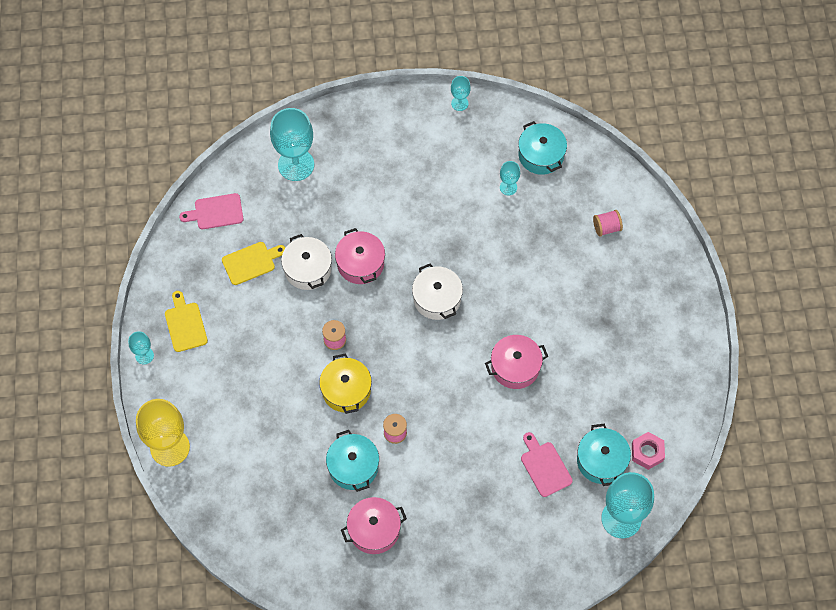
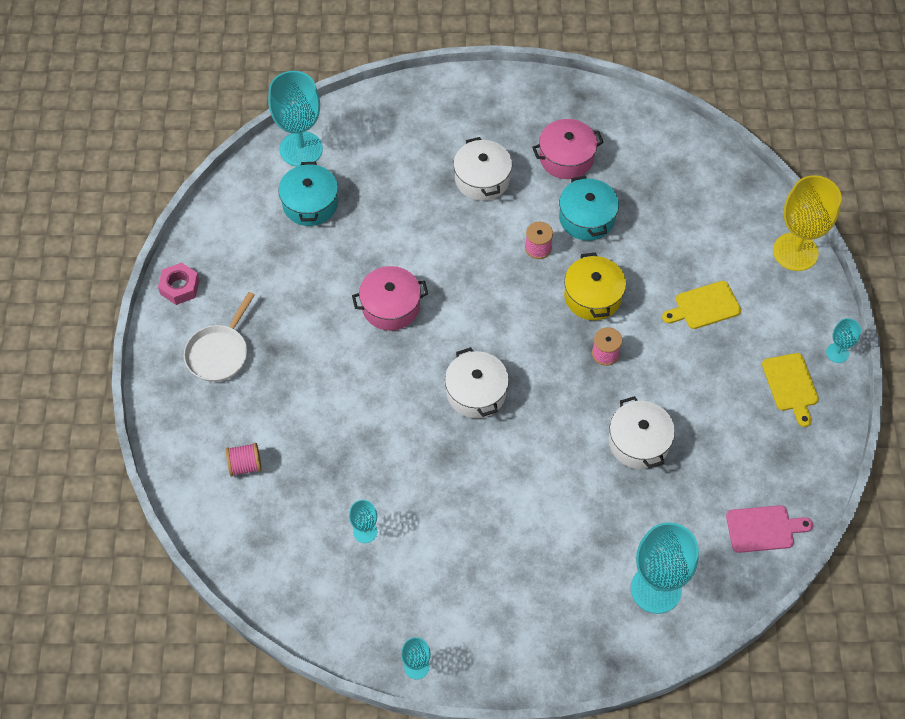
camera: 175 degrees left, 5 degrees down
(251, 262) = (712, 456): yellow cutting board -> yellow cutting board (704, 306)
(360, 263) = (570, 444): pink pot -> none
(450, 500) = (482, 179): none -> white pot
(541, 155) = (312, 575): turquoise pot -> none
(544, 467) = (374, 202): pink cutting board -> none
(647, 452) = (257, 208): pink nut -> pink nut (180, 287)
(648, 315) = (219, 353): none -> white pan

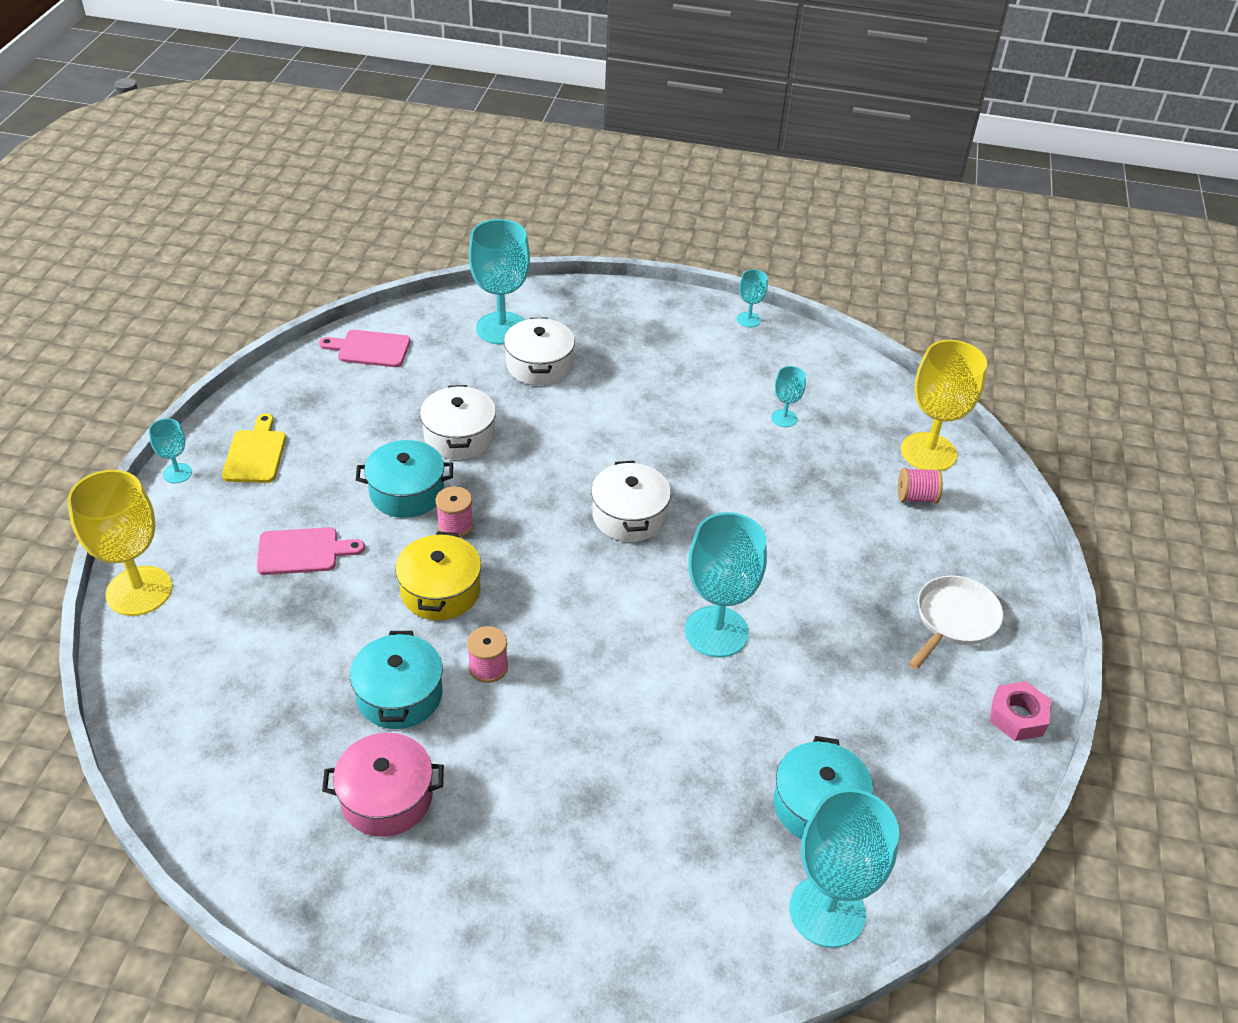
camera: 170 degrees left, 15 degrees down
(233, 520) = (928, 452): none -> yellow goblet
(391, 306) = (716, 631): pink pot -> turquoise goblet
(482, 179) = (534, 790): white pot -> white pot (539, 365)
(655, 375) = (407, 492): none -> turquoise pot
(704, 306) = (303, 551): yellow cutting board -> pink cutting board

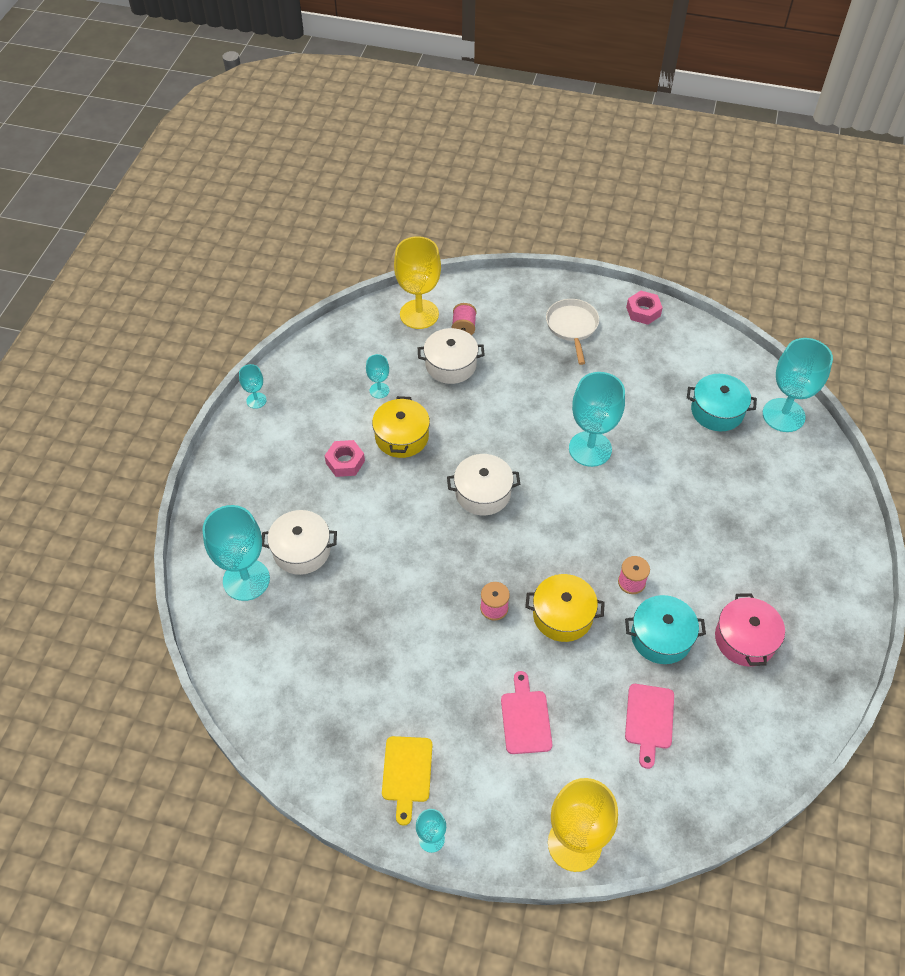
camera: 85 degrees left, 10 degrees up
(255, 453) = (407, 773): yellow cutting board -> yellow cutting board turned 90 degrees counterclockwise
(370, 349) = (265, 689): pink cutting board -> pink cutting board (649, 720)
(407, 492) = (457, 645): turquoise pot -> none
(459, 436) = (390, 609): white pot -> white pot (451, 365)
(666, 393) = (345, 462): none -> pink nut
(711, 440) = (402, 437): none -> yellow pot
(953, 620) = (572, 327): white pan -> white pan turned 45 degrees clockwise

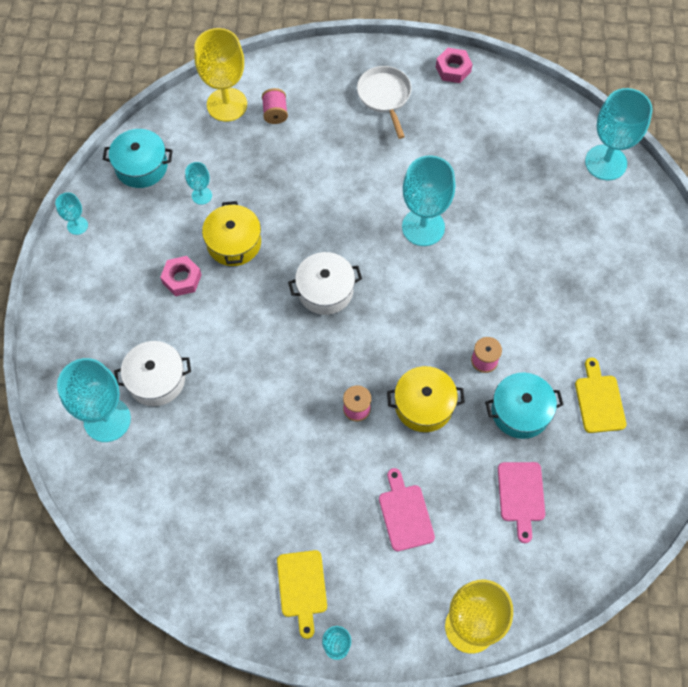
camera: 10 degrees left, 10 degrees up
(451, 365) = (269, 156): white pot -> none
(717, 411) = (541, 168): turquoise pot -> turquoise pot (141, 166)
(745, 639) = (599, 400): pink pot -> yellow cutting board

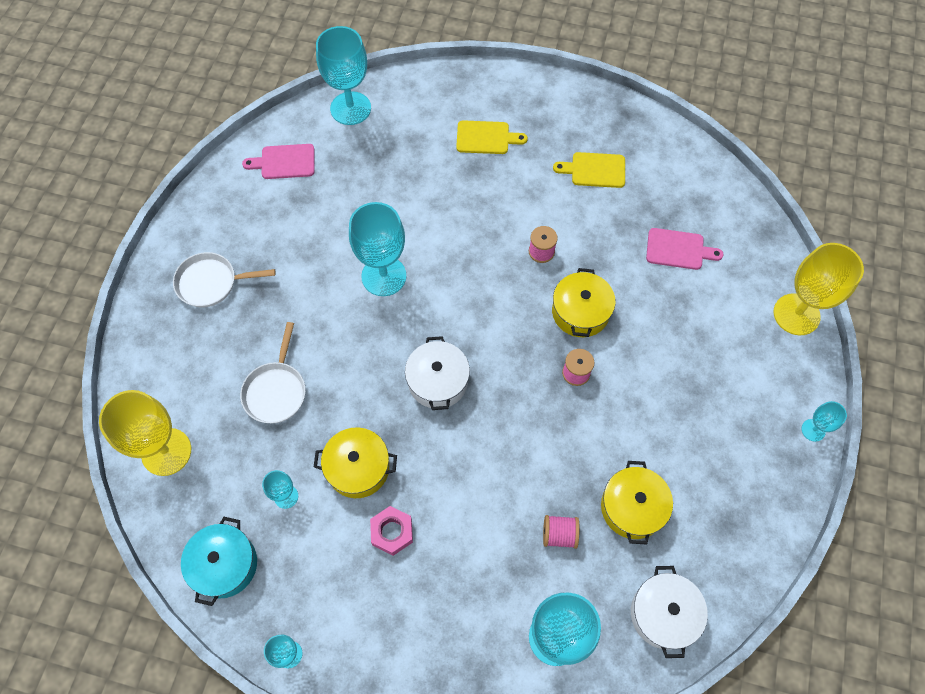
camera: 80 degrees left, 0 degrees up
(156, 380) = (514, 575): white pot -> white pot (663, 614)
(230, 473) = (632, 507): none -> yellow pot
(275, 113) = (196, 399): pink spool -> pink spool (559, 534)
(293, 168) = (276, 390): none -> white pan
(302, 587) = (756, 453): yellow cutting board -> yellow cutting board (486, 138)
(405, 514) = (688, 348): pink cutting board -> pink cutting board (284, 162)
(453, 69) = (198, 212): pink nut -> none
(520, 411) = (597, 233): turquoise pot -> none

